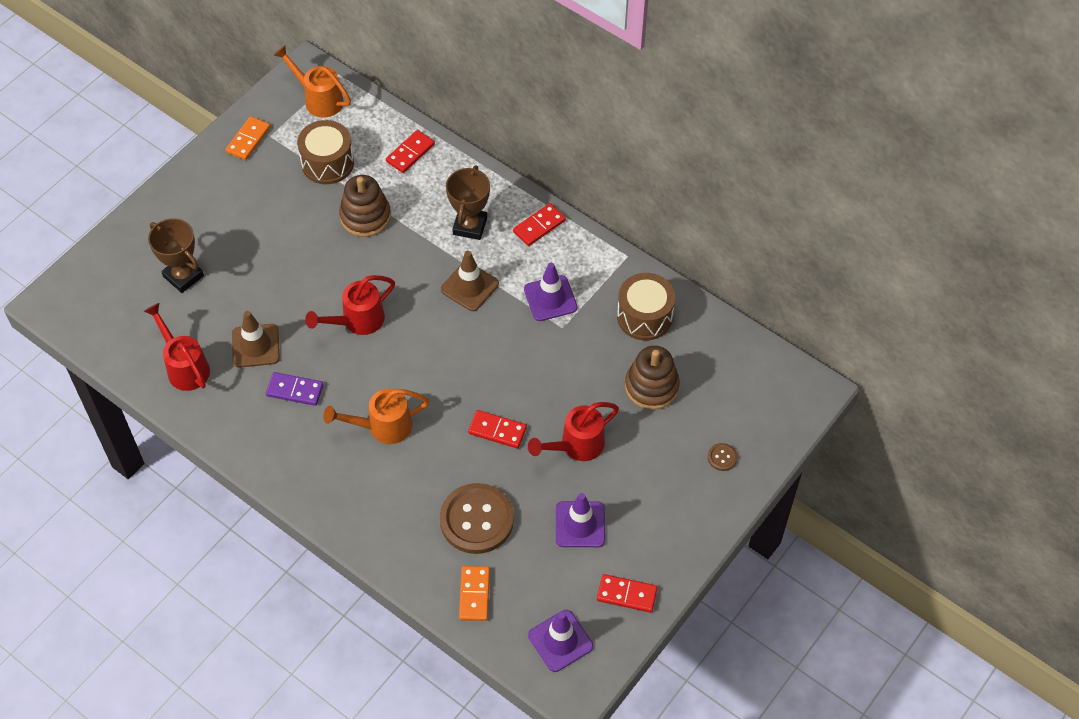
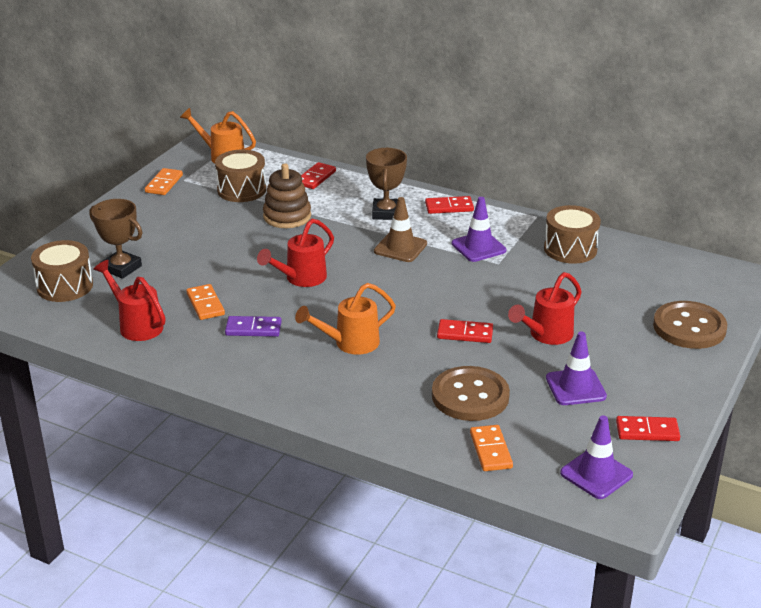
camera: 10 degrees left, 25 degrees down
(124, 296) = (65, 286): none -> brown drum
(255, 346) = (205, 304): brown traffic cone -> orange domino
(539, 226) = (449, 207): red domino -> red domino turned 45 degrees clockwise
(651, 386) = (599, 290): brown stacking toy -> none
(722, 457) = (689, 327): brown button -> brown button, size x2.44

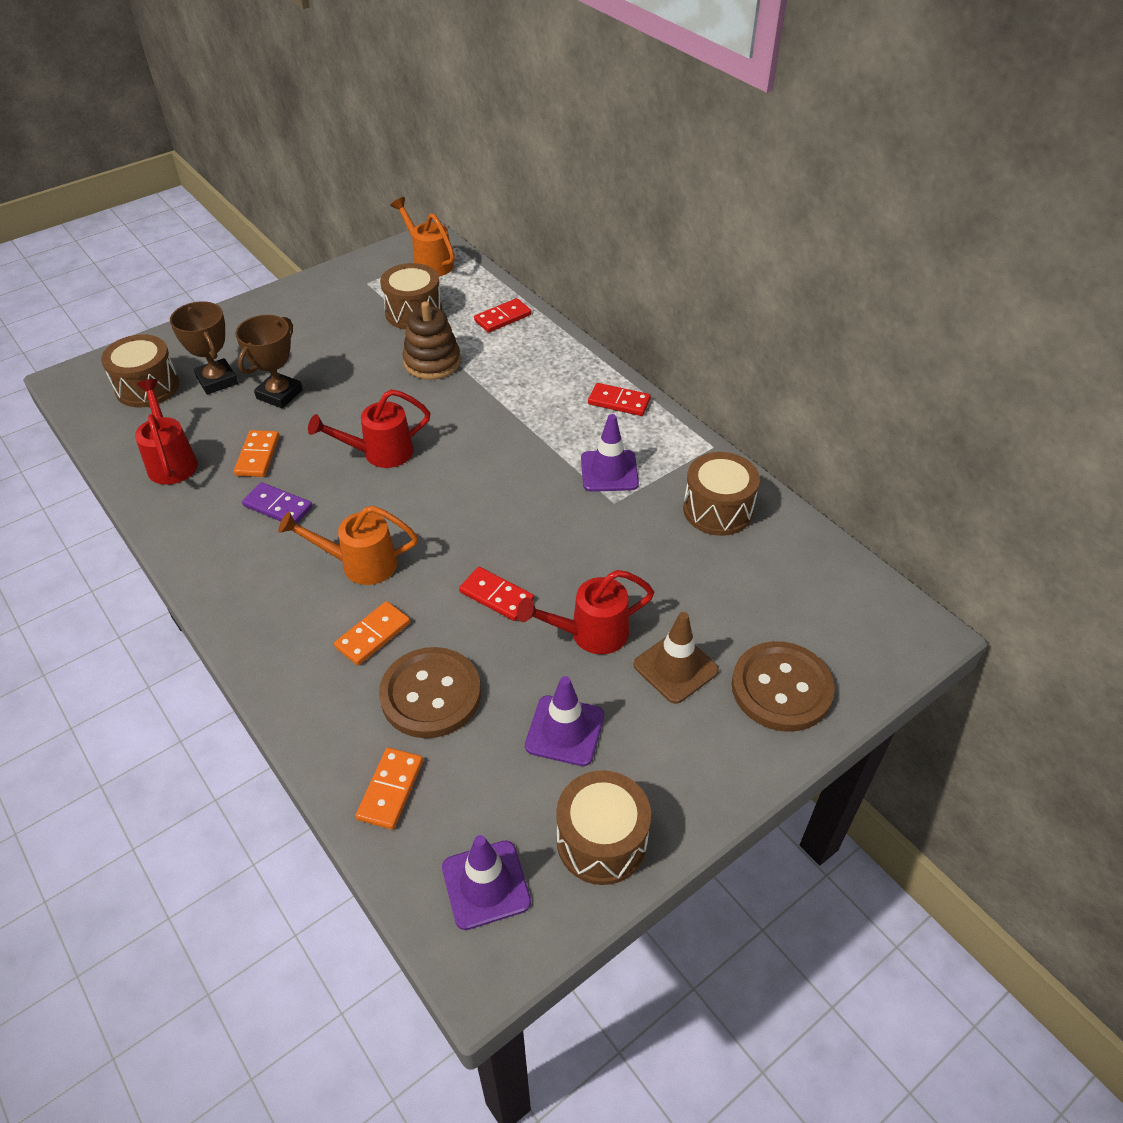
camera: 25 degrees right, 15 degrees up
(164, 184) = (344, 282): orange domino -> orange domino (373, 635)
(386, 213) = (541, 389): brown trophy -> brown trophy (279, 394)
(400, 247) = (519, 443): brown traffic cone -> brown traffic cone (675, 667)
(647, 431) = (601, 841): red domino -> brown drum

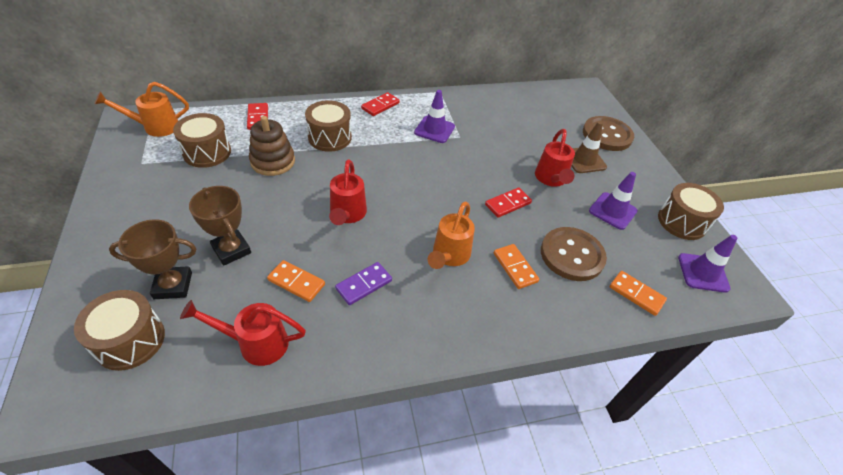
camera: 70 degrees left, 0 degrees up
(717, 510) = (486, 108): brown drum -> brown drum (330, 137)

